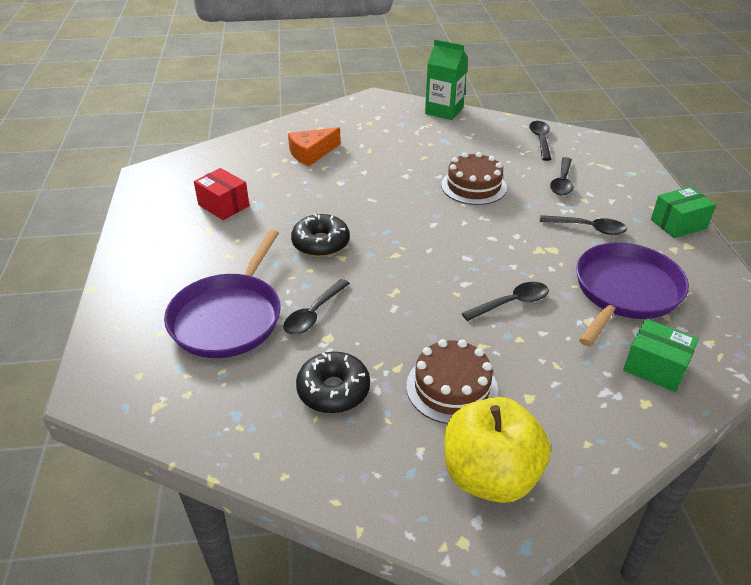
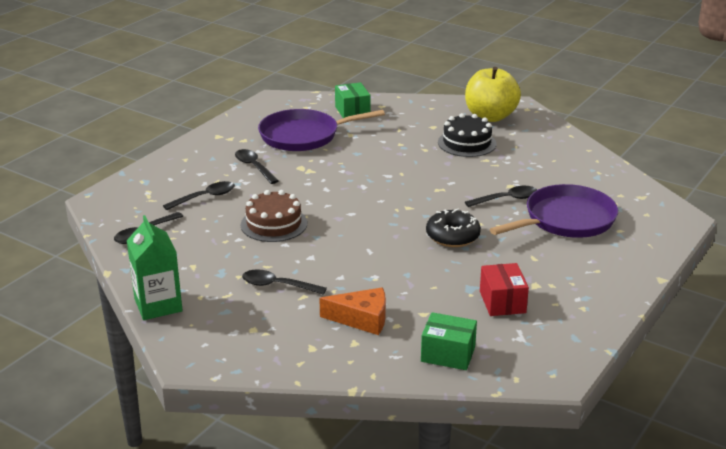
camera: 140 degrees left, 10 degrees down
(333, 390) = (532, 165): black donut -> none
(451, 387) = (467, 143): brown cake -> black cake
(511, 303) = (377, 157): black spoon -> black spoon (277, 285)
(678, 224) = (195, 146): green box -> green box (448, 354)

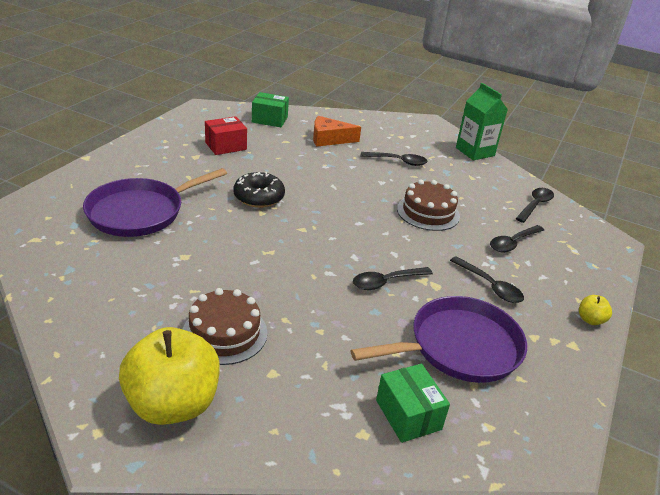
camera: 170 degrees right, 5 degrees up
(189, 148) = (590, 320): none -> yellow apple
(467, 143) = (224, 333): black cake -> brown cake
(502, 302) = (226, 146): red box -> red box turned 75 degrees clockwise
(506, 199) = (195, 237): black spoon -> black spoon (386, 282)

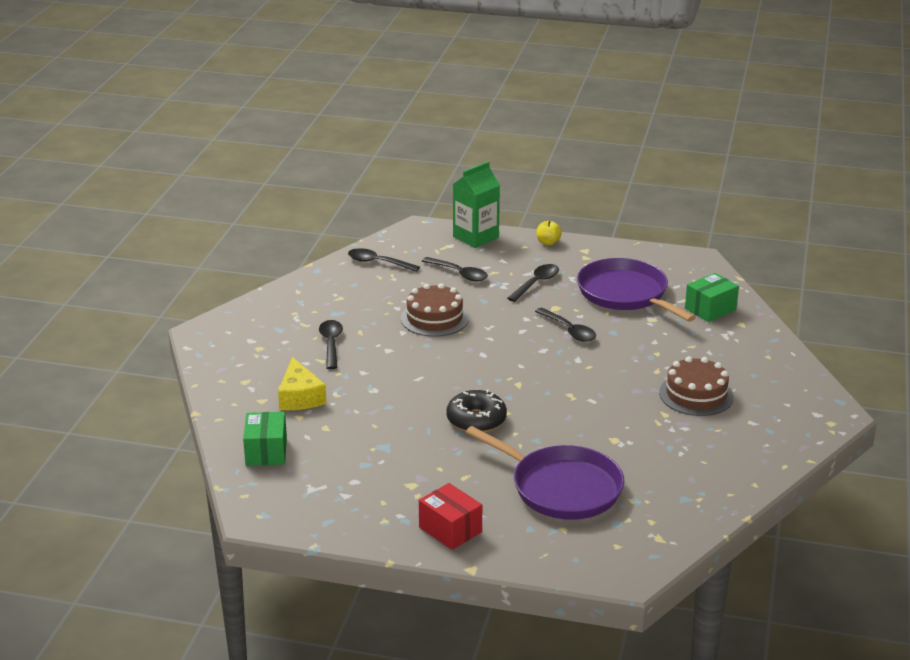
camera: 100 degrees left, 5 degrees down
(173, 404) = (782, 400): yellow apple -> none
(226, 146) = (368, 469): red box -> red box (450, 530)
(329, 139) = (300, 397): orange cheese -> yellow cheese
(475, 152) = (272, 298): green carton -> green carton (475, 237)

